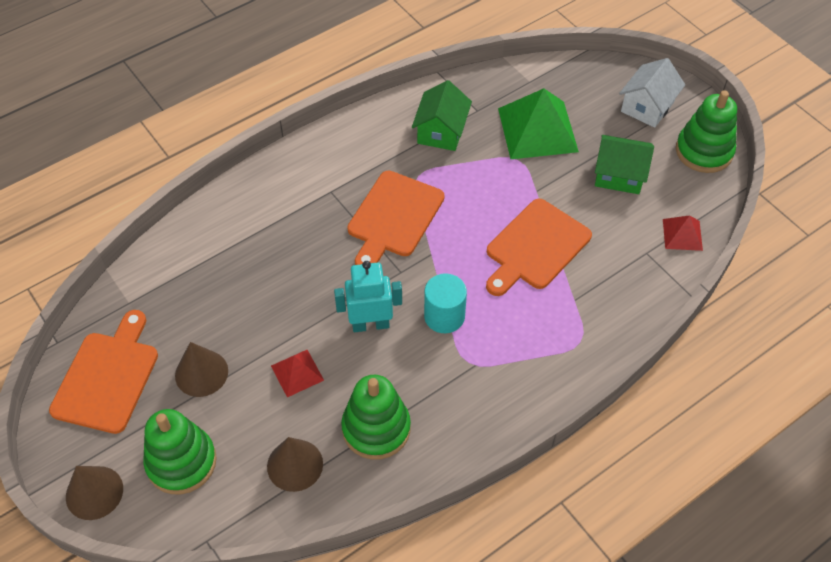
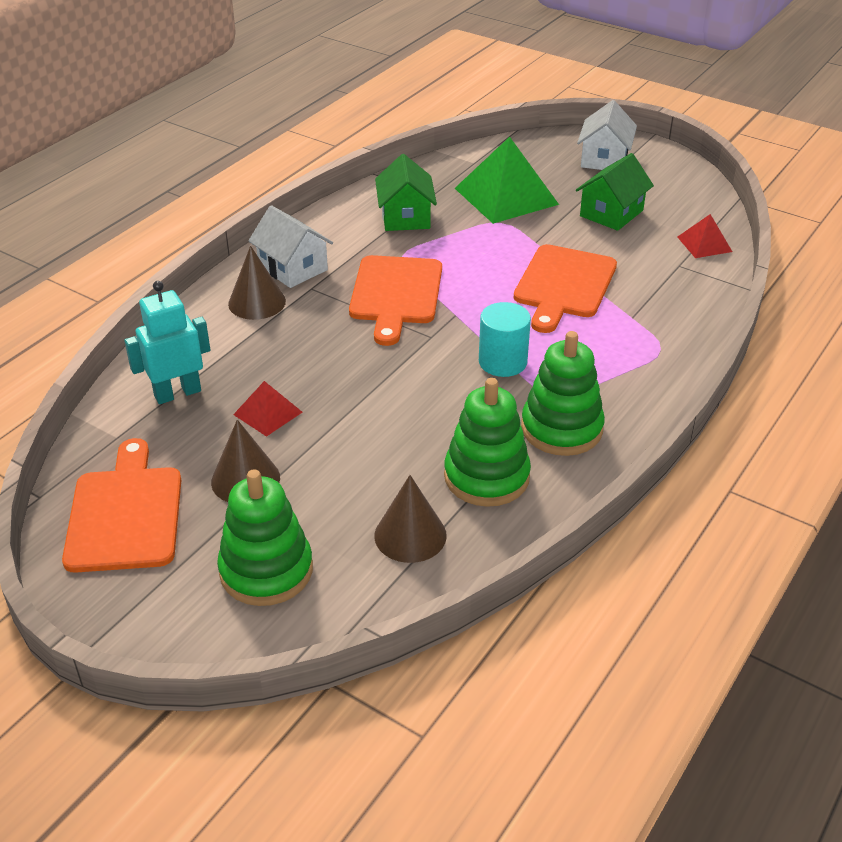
camera: 20 degrees left, 15 degrees down
(94, 492) = (165, 632): brown cone -> brown cone (257, 302)
(297, 373) = (363, 450): red pyramid -> red pyramid (268, 413)
(325, 165) = (293, 268): none -> white house
(370, 324) = (424, 388): turquoise robot -> turquoise robot (177, 393)
(619, 175) = (611, 213): green house -> green house turned 45 degrees counterclockwise
(704, 151) = (681, 180): green stacking toy -> green stacking toy (561, 428)

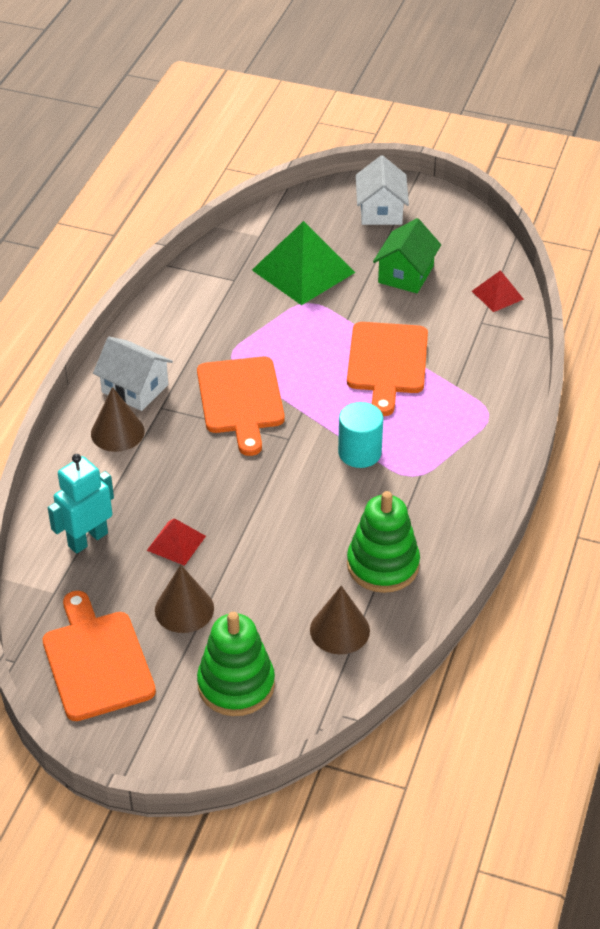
camera: 15 degrees left, 5 degrees up
(405, 217) = (217, 311): green house -> none
(561, 428) = (429, 508): green stacking toy -> none

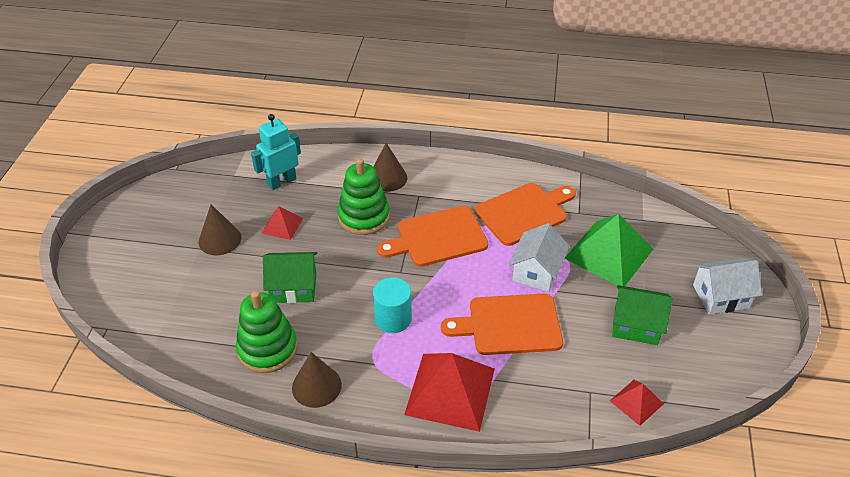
camera: 80 degrees right, 0 degrees up
(87, 539) = (282, 182): turquoise robot -> turquoise robot turned 75 degrees counterclockwise
(96, 661) = (174, 205): orange cutting board -> orange cutting board (524, 212)
(135, 388) = (435, 179): white house -> white house (536, 272)
(236, 685) = (150, 277): green stacking toy -> green stacking toy (364, 217)
(290, 537) = (293, 287): none -> green house
(339, 630) = (199, 329): brown cone -> brown cone (316, 386)
(466, 419) = (450, 391): none -> red pyramid

